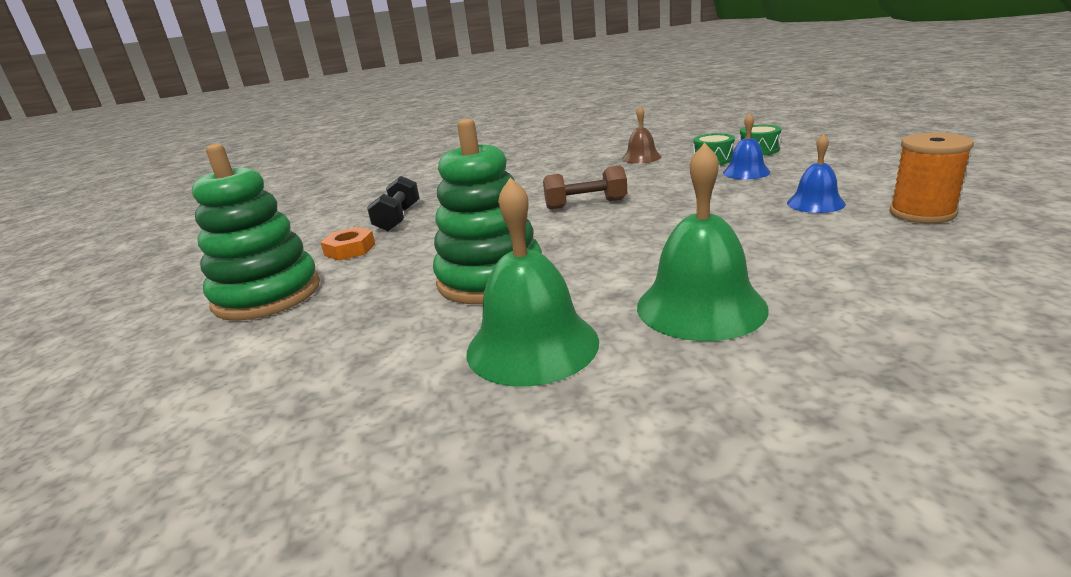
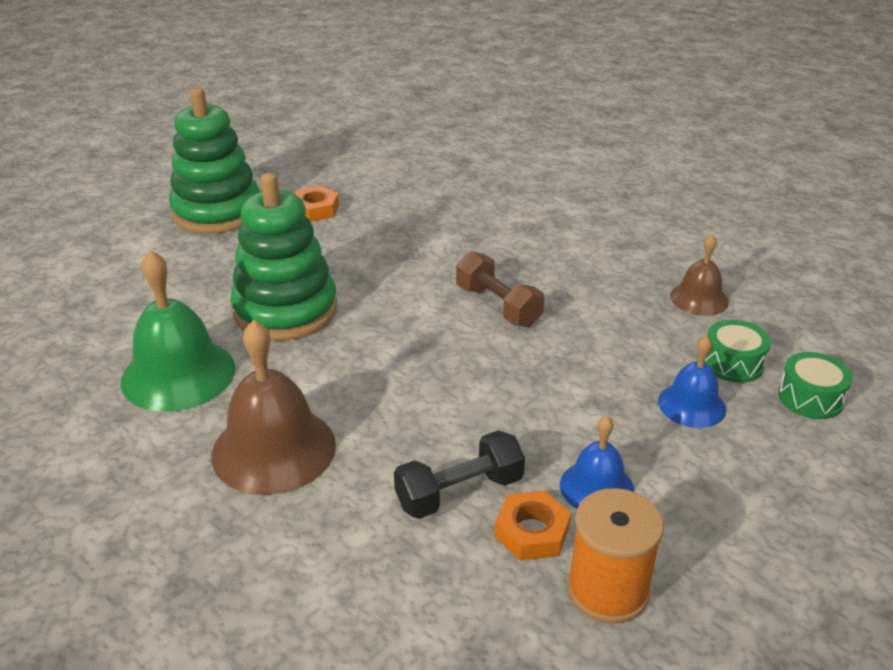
camera: 55 degrees right, 10 degrees up
(398, 218) = (399, 202): black dumbbell -> black dumbbell (459, 492)
(700, 306) = (273, 449): green bell -> brown bell
(856, 225) = (532, 532): none -> orange nut

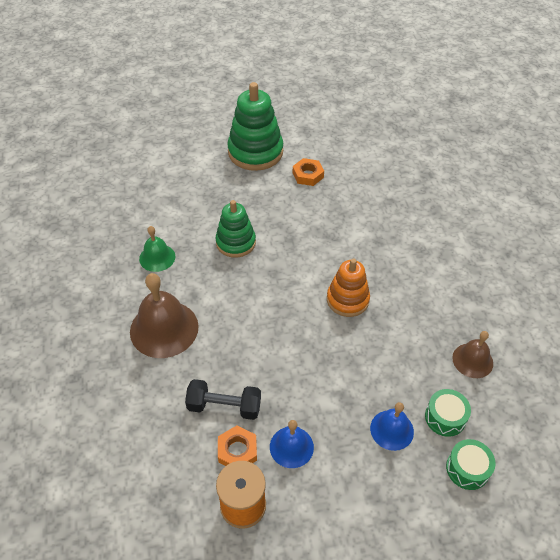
camera: 35 degrees right, 15 degrees up
(178, 374) = (157, 257): green bell -> green bell, size x0.57
(285, 310) = (236, 242): green stacking toy -> green stacking toy, size x0.64
(498, 306) = (347, 300): brown dumbbell -> orange stacking toy

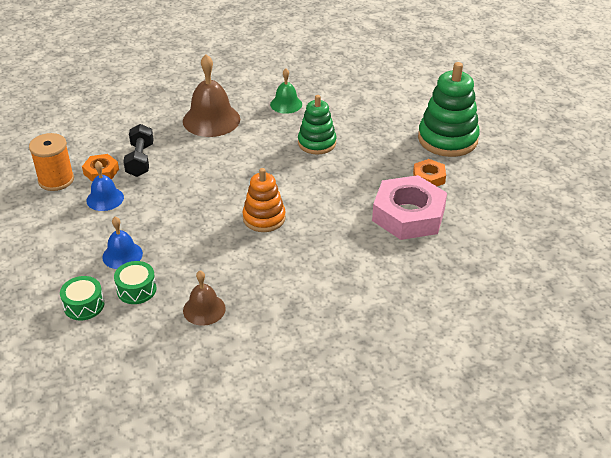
camera: 80 degrees right, 10 degrees down
(357, 198) = (408, 215): none -> pink nut

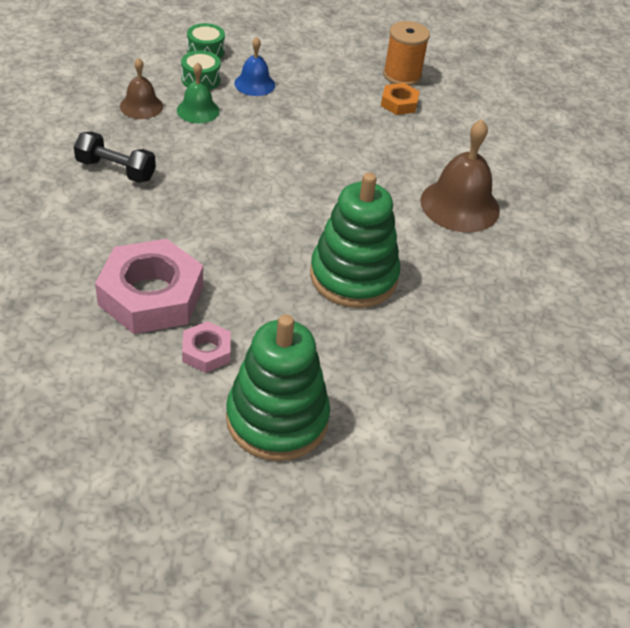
camera: 110 degrees right, 5 degrees up
(105, 199) = (350, 95): blue bell -> none
(140, 160) = (405, 132): black dumbbell -> black dumbbell (116, 170)
(264, 218) = (238, 182): orange stacking toy -> none
(286, 104) = (464, 283): green bell -> green bell (198, 110)
(317, 143) = (353, 276): green stacking toy -> green stacking toy, size x1.56
(428, 177) = (206, 351): orange nut -> pink nut

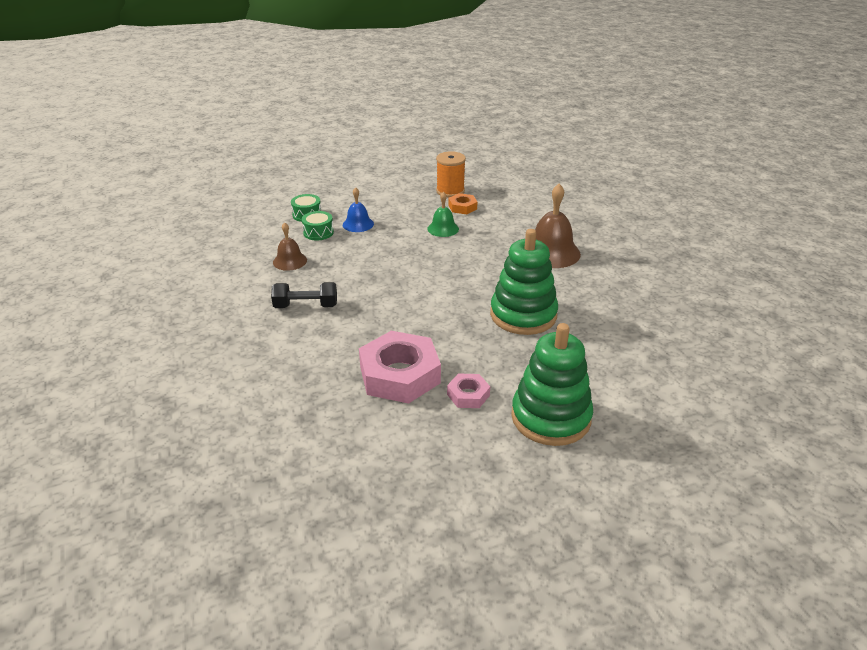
camera: 20 degrees left, 10 degrees down
(198, 110) = (332, 251): green bell -> green bell (443, 229)

